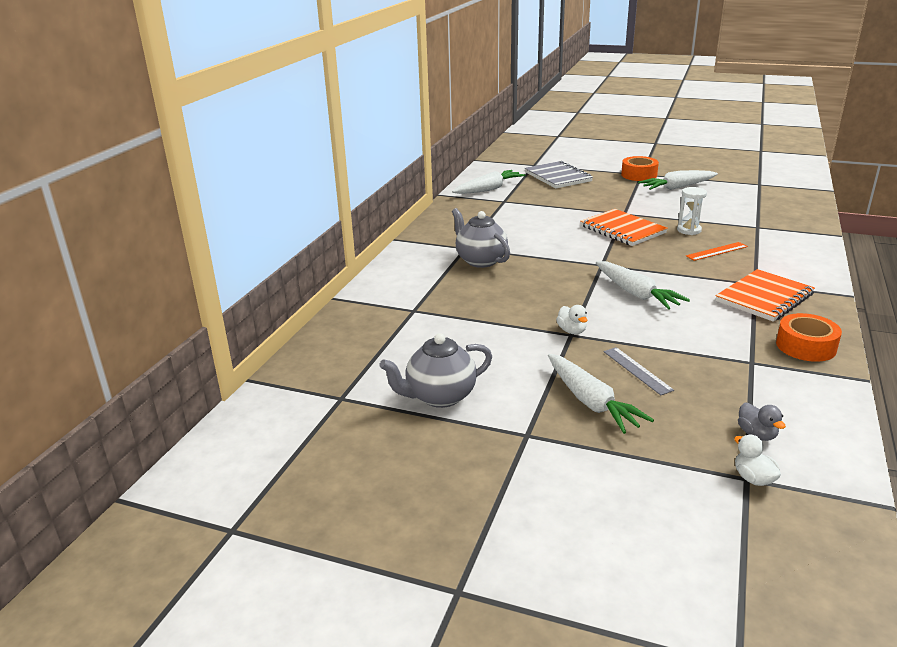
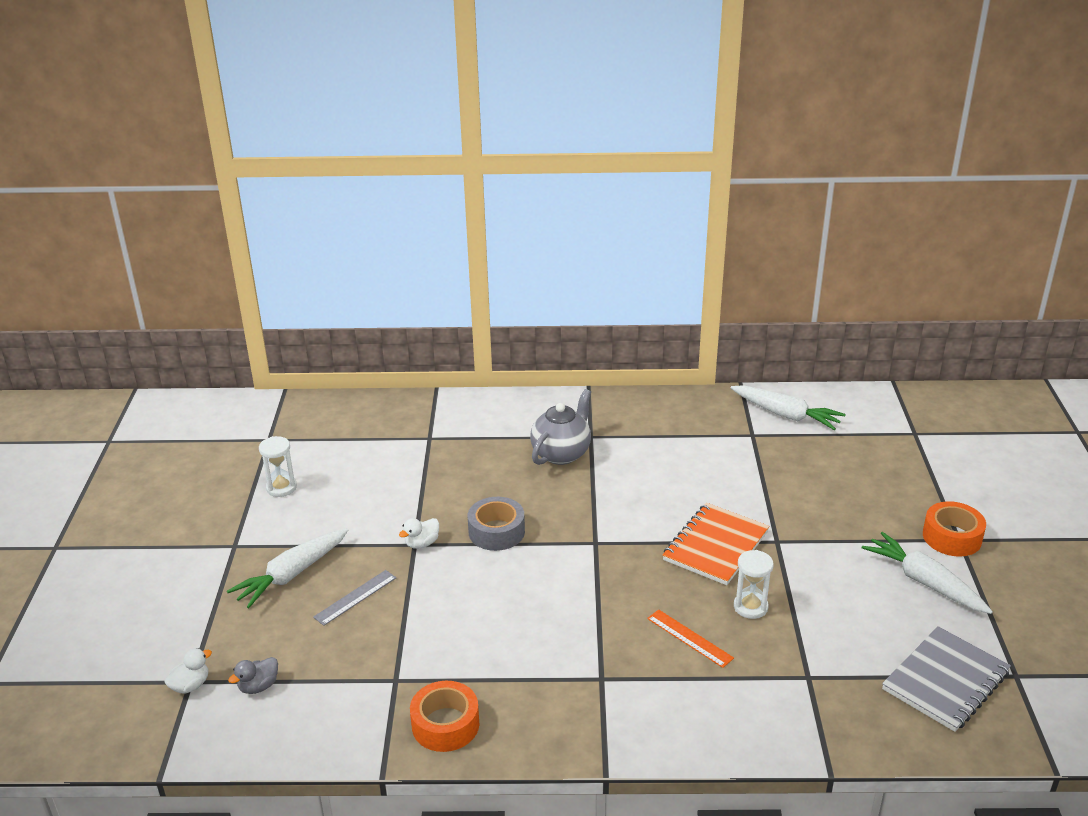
camera: 70 degrees right, 5 degrees up
(439, 397) = (281, 488): grey teapot -> white hourglass
(557, 177) = (879, 462): grey notebook -> grey notebook (945, 681)
(570, 298) = (496, 531): none -> grey tape
(636, 293) = (528, 578): white carrot -> none
(764, 298) = (562, 687): orange notebook -> none

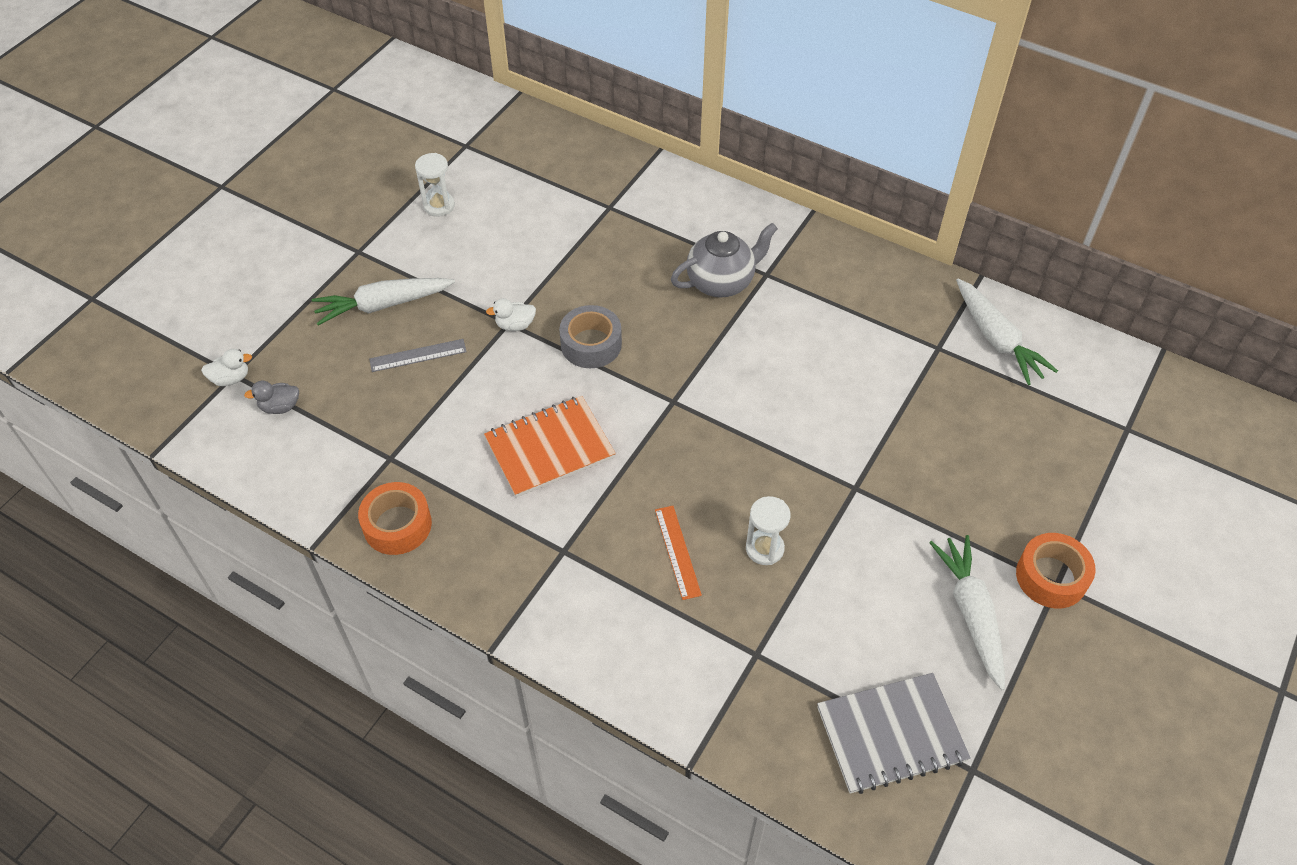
camera: 30 degrees right, 20 degrees up
(715, 546) = (787, 463): orange notebook -> orange notebook (550, 448)

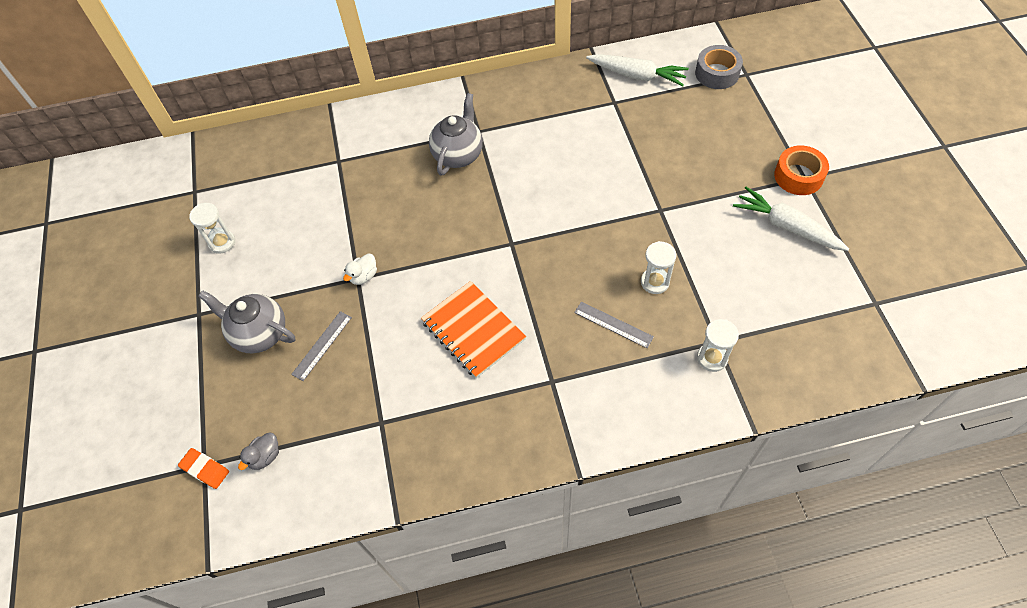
camera: 40 degrees left, 5 degrees up
(231, 378) = (205, 469): white duck -> orange eraser
(383, 305) = (259, 333): white carrot -> grey teapot
(397, 525) = (435, 457): orange tape -> none
(550, 448) = (473, 330): orange notebook -> orange notebook turned 60 degrees counterclockwise
(591, 344) = (424, 250): grey tape -> grey tape (717, 73)
(678, 551) = (613, 324): orange ruler -> grey ruler
(732, 664) = (712, 358): none -> white hourglass
(891, 734) = (823, 321): grey notebook -> none

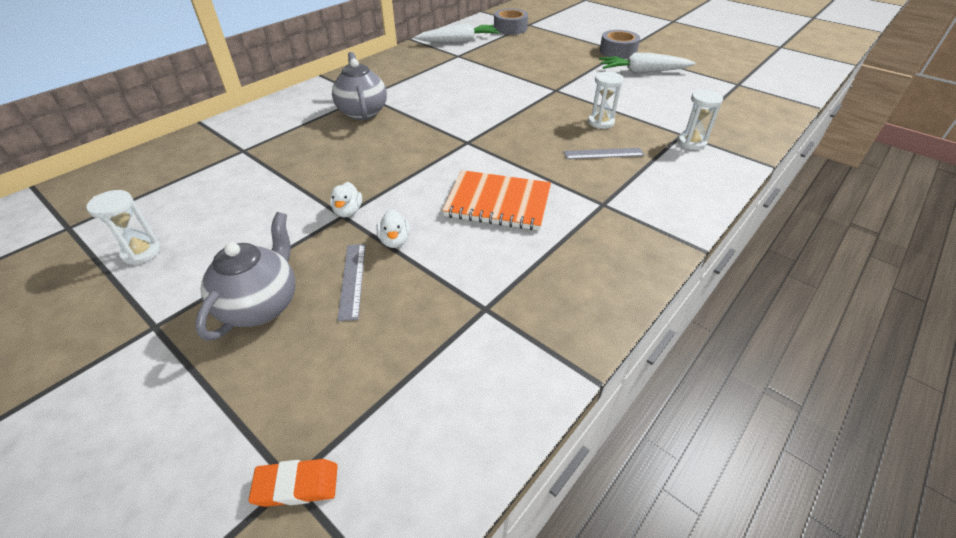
camera: 40 degrees left, 15 degrees down
(259, 333) = (261, 305): grey teapot -> grey teapot turned 120 degrees clockwise
(265, 456) = (375, 417): grey duck -> none
(372, 325) = (395, 241): none -> white duck
(798, 176) = (618, 51): orange tape -> grey tape

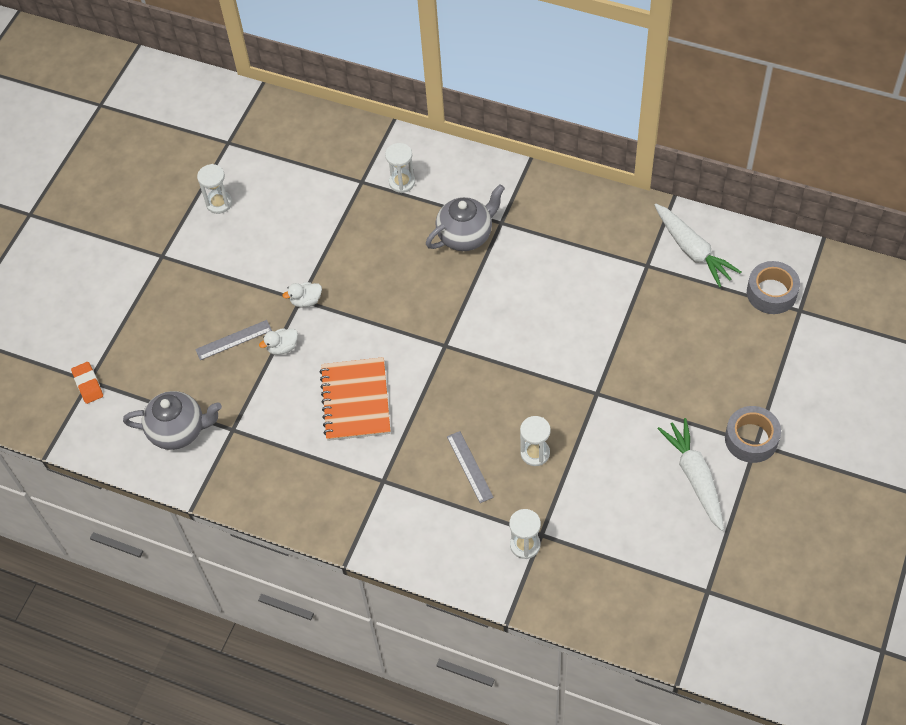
camera: 75 degrees right, 15 degrees up
(261, 305) = (195, 301): grey teapot -> grey teapot (179, 430)
(271, 130) = (402, 182): none -> white hourglass

